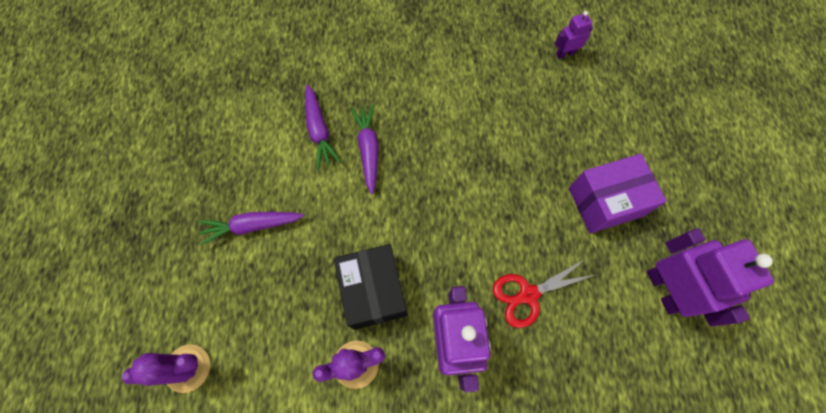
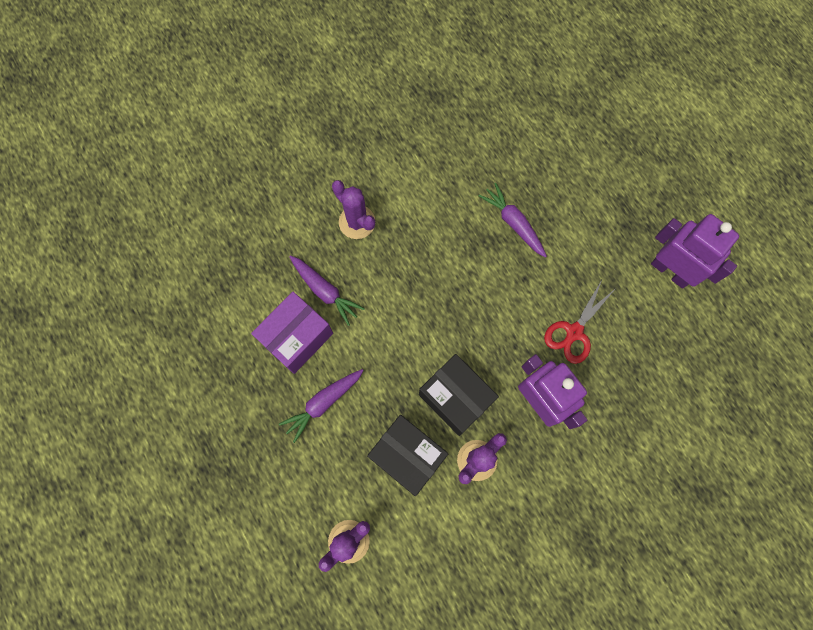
camera: 30 degrees left, 5 degrees up
(293, 320) = (407, 456): none -> black box
(368, 150) = (378, 284): purple carrot -> purple carrot (513, 223)
(384, 88) = (357, 222): none -> purple cactus
(565, 53) = (491, 108): purple robot -> none
(605, 202) = (592, 224): purple box -> purple box (297, 337)

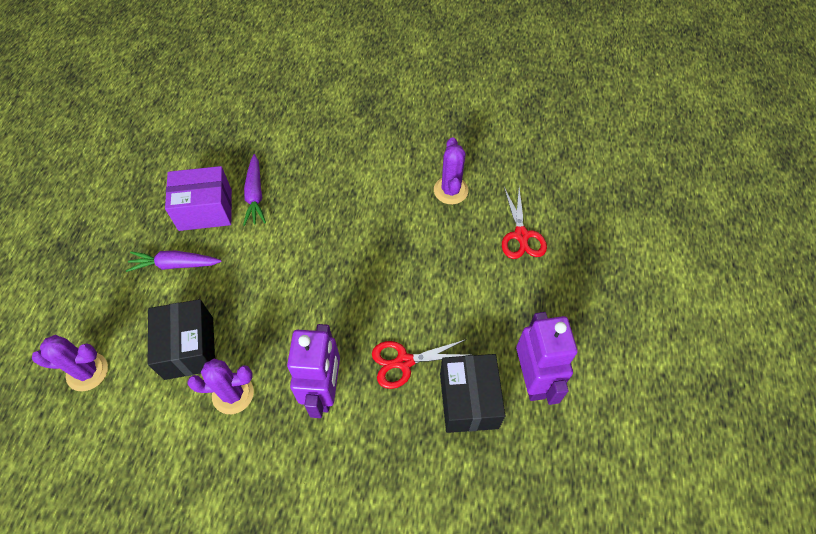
camera: 40 degrees right, 15 degrees down
(357, 222) = (323, 168): purple cactus -> purple cactus (450, 190)
(455, 398) = (265, 336): black box -> black box (469, 400)
(513, 223) = (435, 248): purple carrot -> none
(567, 161) = (521, 235): none -> red scissors

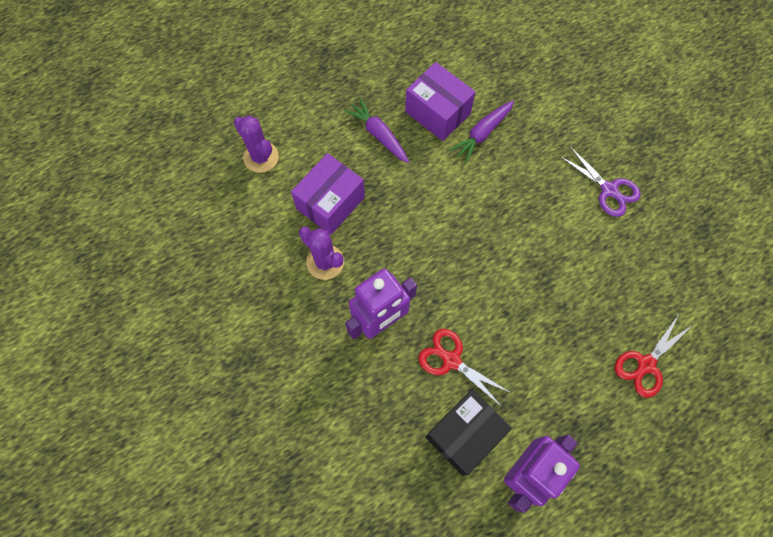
camera: 50 degrees right, 10 degrees up
(189, 348) = (330, 203): black box -> purple box
(380, 154) = (609, 190): none -> purple scissors
(450, 190) = (631, 272): purple cactus -> none

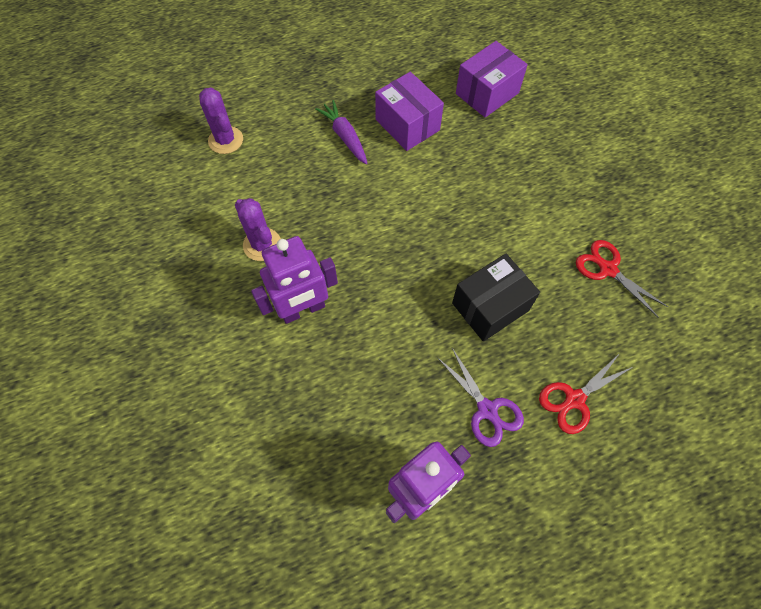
camera: 10 degrees right, 5 degrees down
(330, 203) = (282, 191): purple box -> purple box (487, 93)
(451, 360) = (367, 360): red scissors -> red scissors (608, 269)
(464, 434) = (363, 437): black box -> black box (490, 307)
(482, 133) = (447, 150): purple carrot -> none
(609, 190) = (566, 220): purple scissors -> purple scissors (487, 409)

